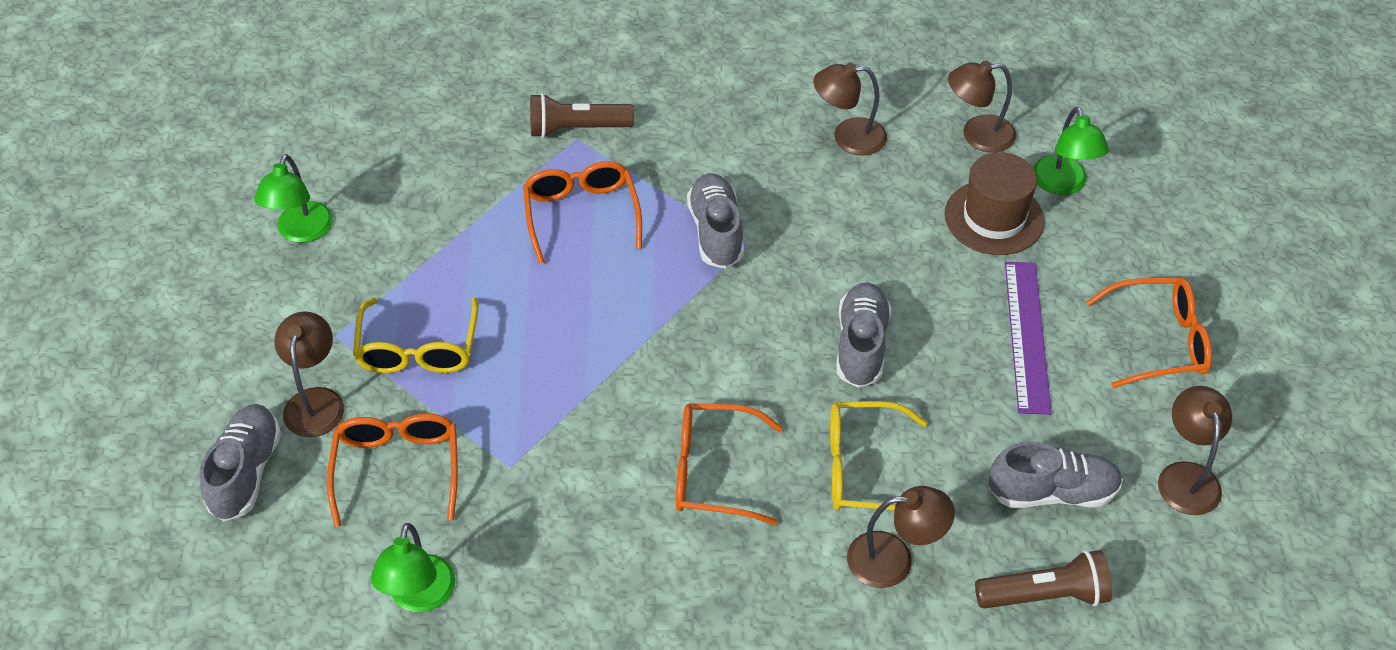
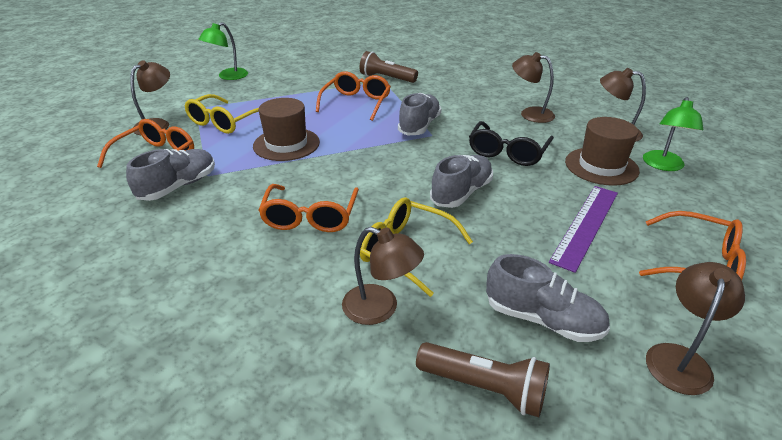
camera: 30 degrees right, 15 degrees down
(246, 472) = (95, 137): grey shoe -> grey shoe (178, 186)
(420, 597) = (92, 209): green lamp -> none
(561, 355) = (286, 144): none -> brown hat
(714, 472) = (310, 217): orange glasses -> orange glasses turned 120 degrees counterclockwise
(868, 239) = (507, 152): none -> black glasses

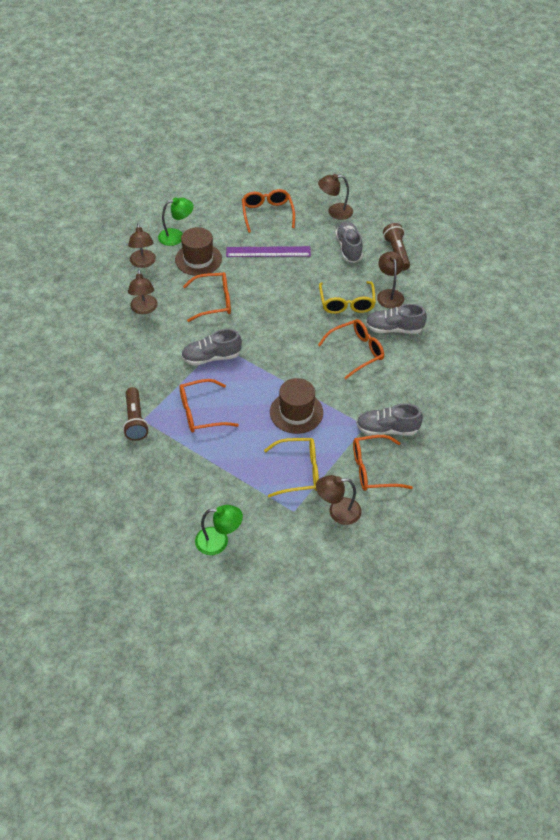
camera: 125 degrees left, 15 degrees up
(461, 193) = (279, 304): grey shoe -> grey shoe (394, 329)
(507, 152) = (213, 302): black glasses -> orange glasses

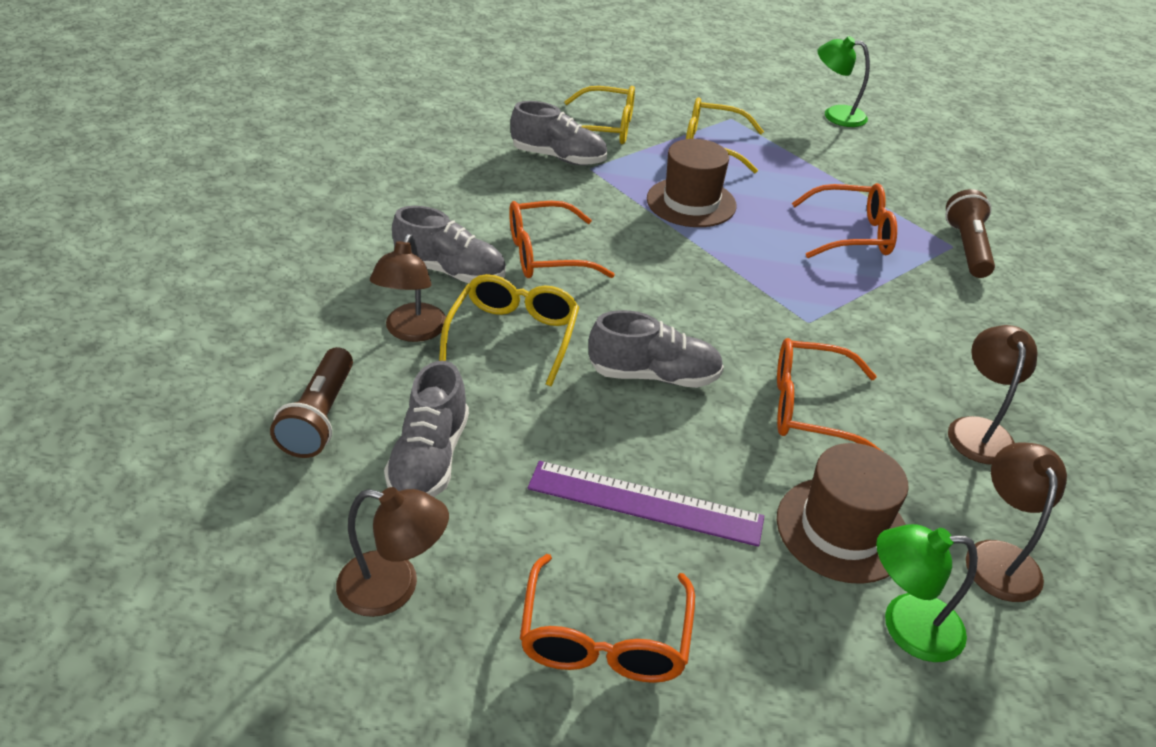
camera: 165 degrees left, 10 degrees down
(211, 357) = (826, 305): grey shoe -> grey shoe (654, 375)
(337, 512) = (673, 107): brown lamp -> none
(374, 469) = (604, 128): orange glasses -> yellow glasses

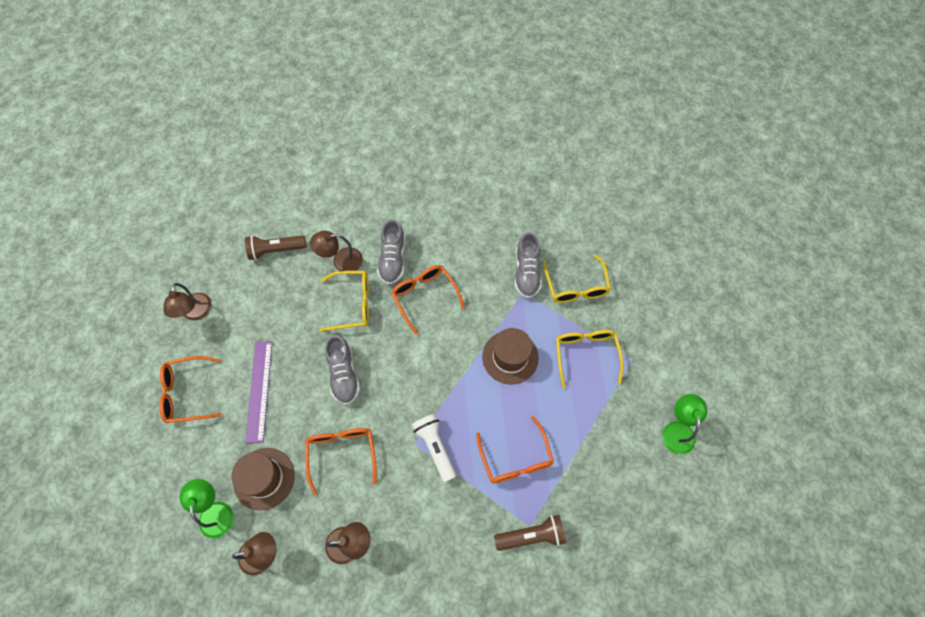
camera: 75 degrees right, 25 degrees up
(429, 458) = (263, 299): grey shoe -> none
(819, 302) = (435, 447): none -> white flashlight

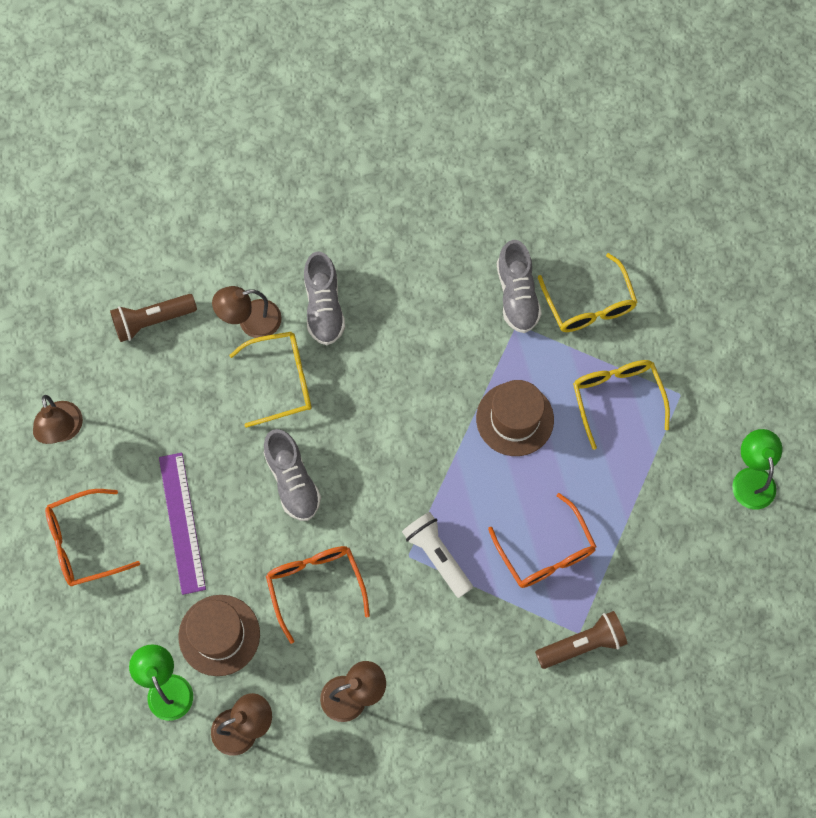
camera: 10 degrees left, 5 degrees up
(425, 297) = (381, 354): orange glasses -> none

